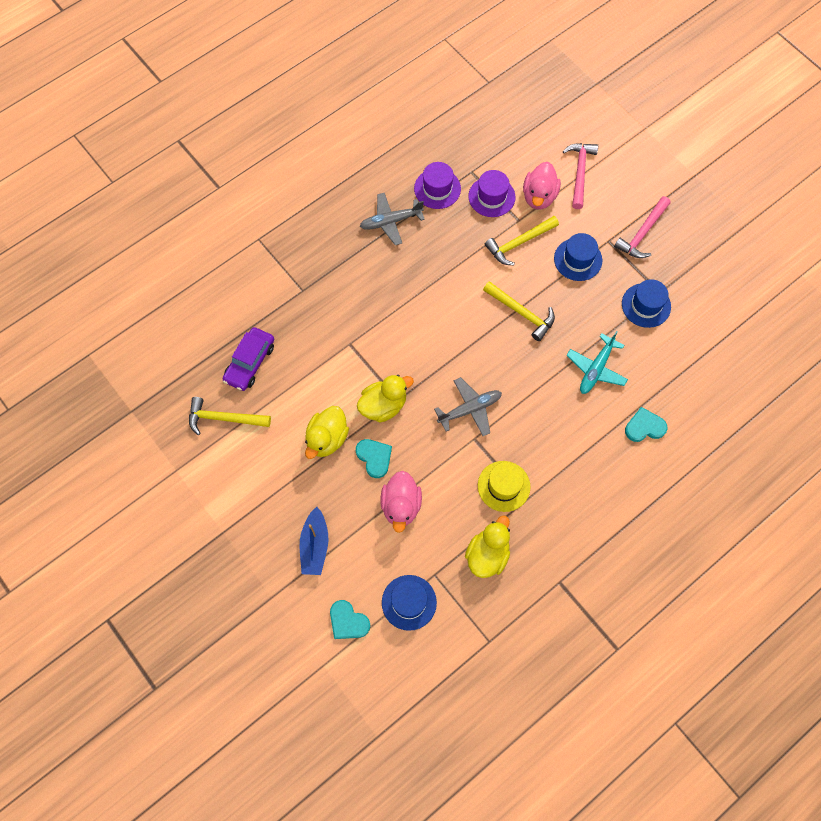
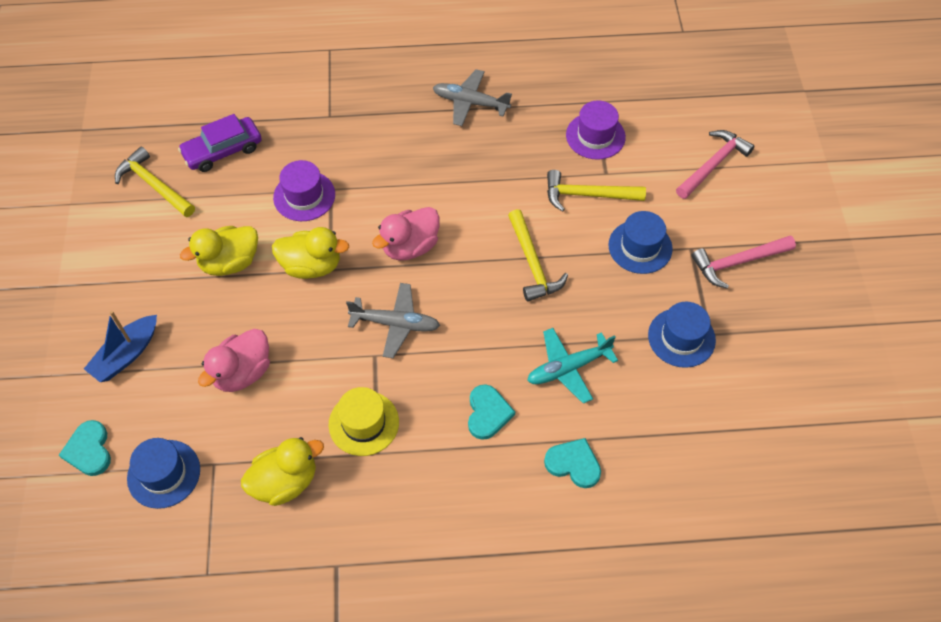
camera: 35 degrees right, 10 degrees down
(374, 457) = (258, 309): turquoise heart -> turquoise heart (488, 413)
(437, 189) = (544, 99): purple hat -> purple hat (304, 196)
(539, 196) = (648, 163): pink duck -> pink duck (410, 246)

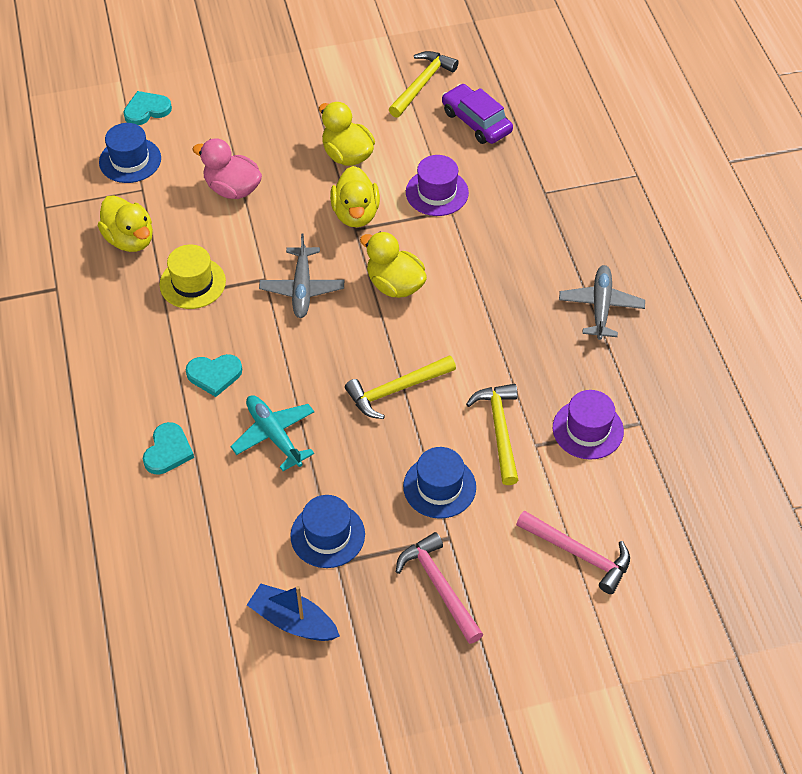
camera: 80 degrees right, 5 degrees down
(126, 355) = (238, 110): blue boat -> blue boat (293, 621)
(410, 246) = (395, 285): pink duck -> yellow duck

